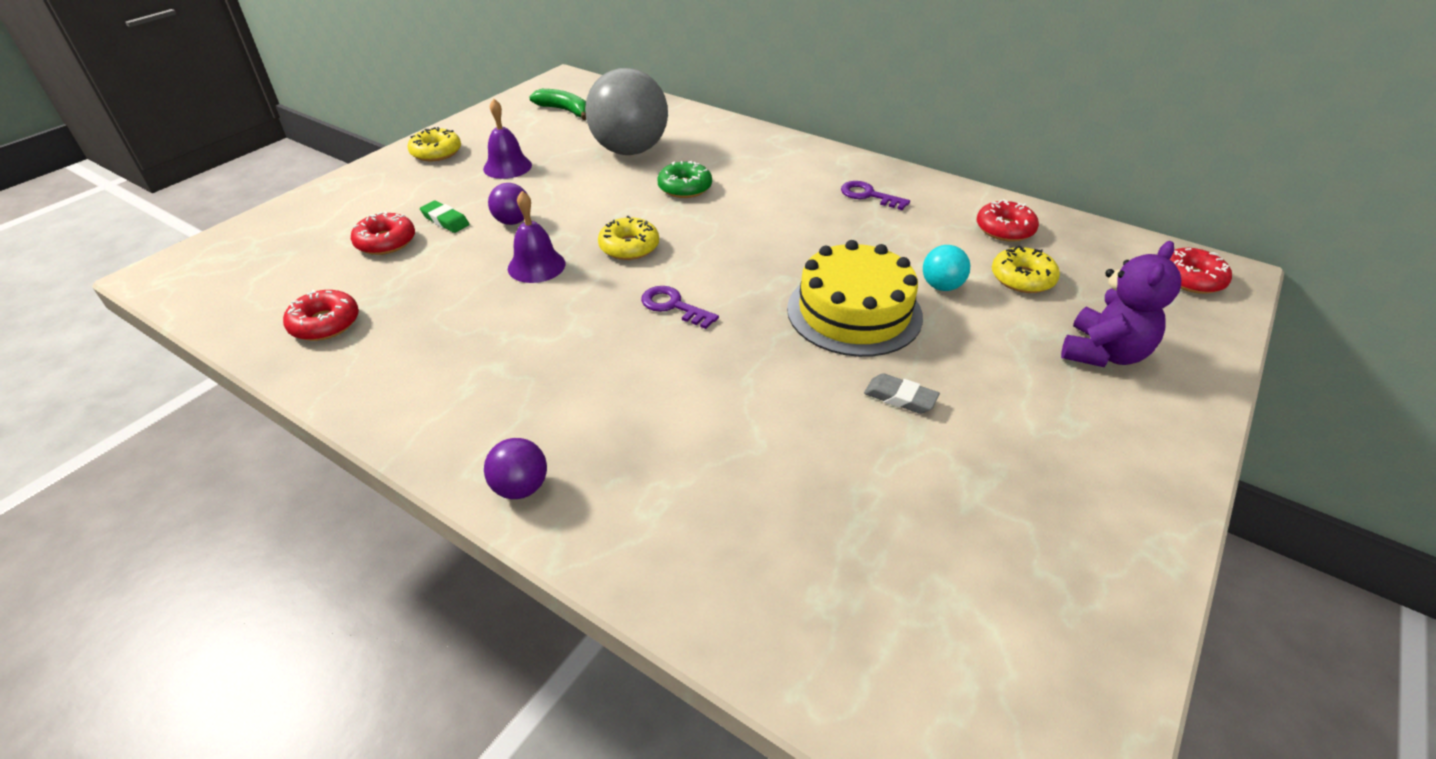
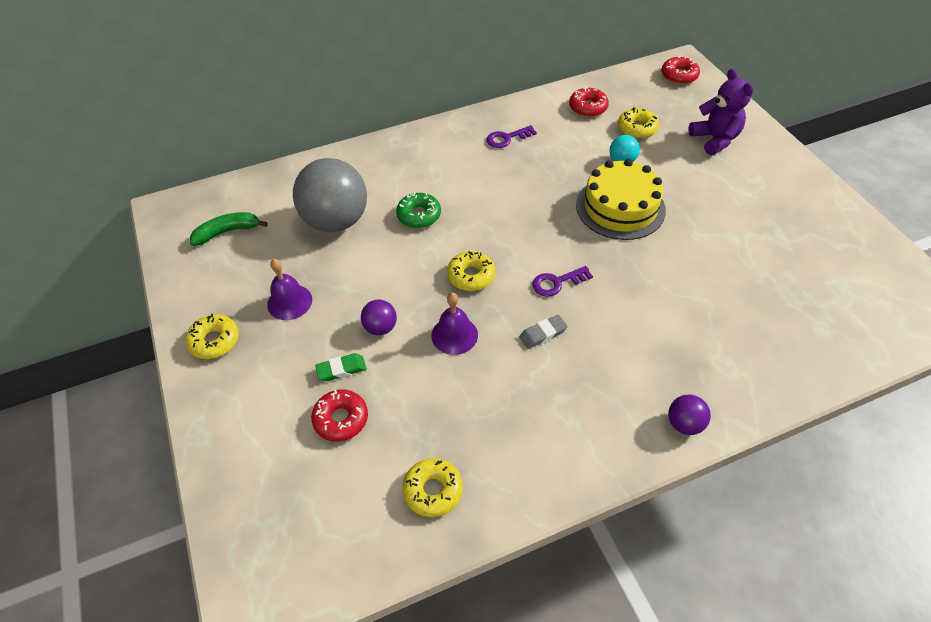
camera: 55 degrees left, 10 degrees up
(325, 323) = (433, 490): red donut -> yellow donut
(900, 398) = (703, 228): grey eraser -> grey eraser (543, 334)

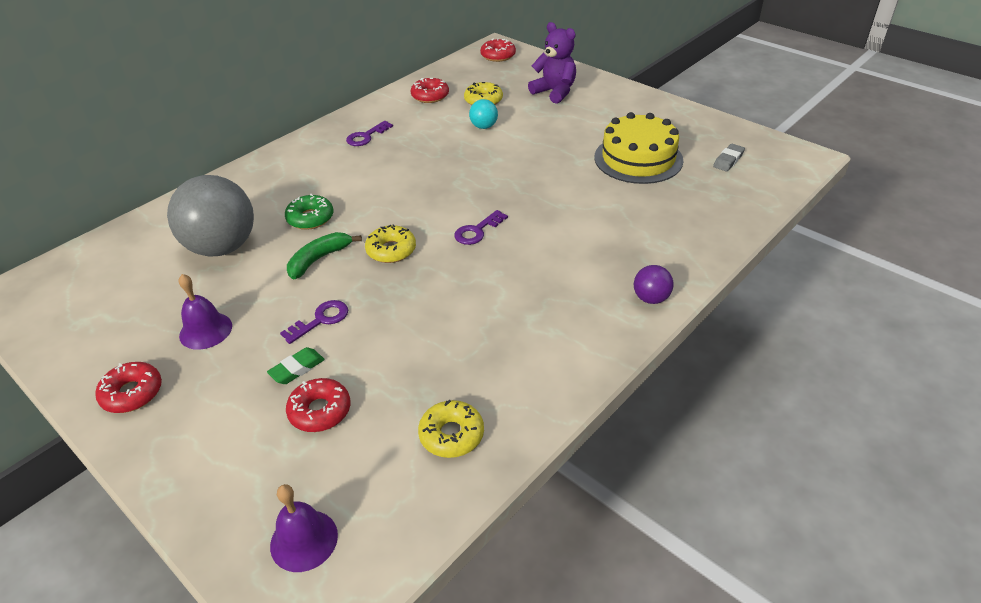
camera: 25 degrees left, 10 degrees down
(214, 341) = (132, 393): yellow donut -> red donut
(227, 232) = (97, 292): green banana -> green banana (319, 259)
(380, 327) = (320, 320): purple ball -> purple key
(454, 335) = (401, 302): purple bell -> purple bell (304, 540)
(543, 334) = (487, 273): grey eraser -> grey eraser (728, 160)
(620, 207) = (502, 160): yellow cake -> yellow cake (638, 159)

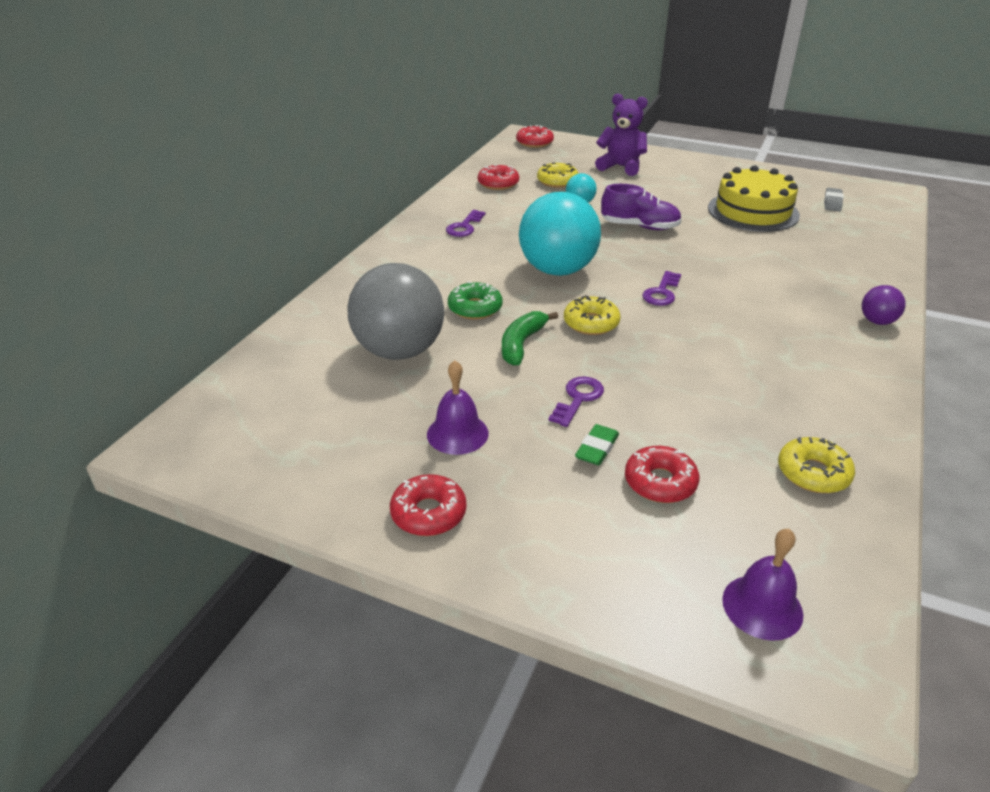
camera: 20 degrees left, 5 degrees down
(407, 192) = (557, 270): none -> turquoise ball
(516, 159) = (640, 227): none -> purple shoe

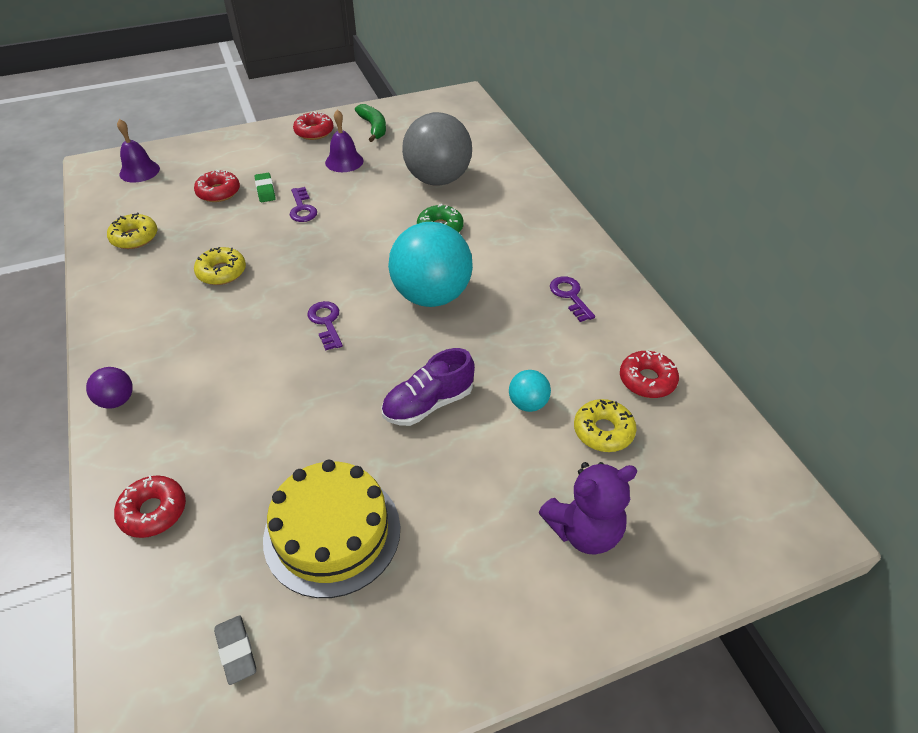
camera: 135 degrees right, 10 degrees up
(522, 344) = (375, 221): green banana -> green banana (373, 127)
(534, 142) = (761, 513): red donut -> red donut (153, 511)
(591, 323) = (350, 261): yellow donut -> yellow donut (222, 272)

